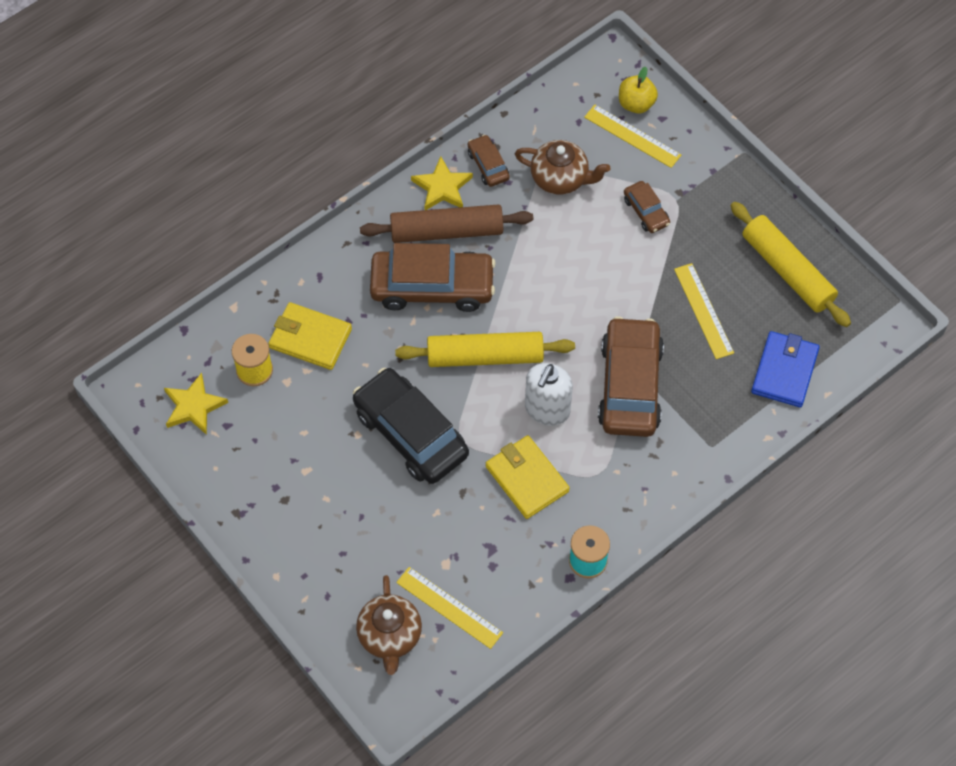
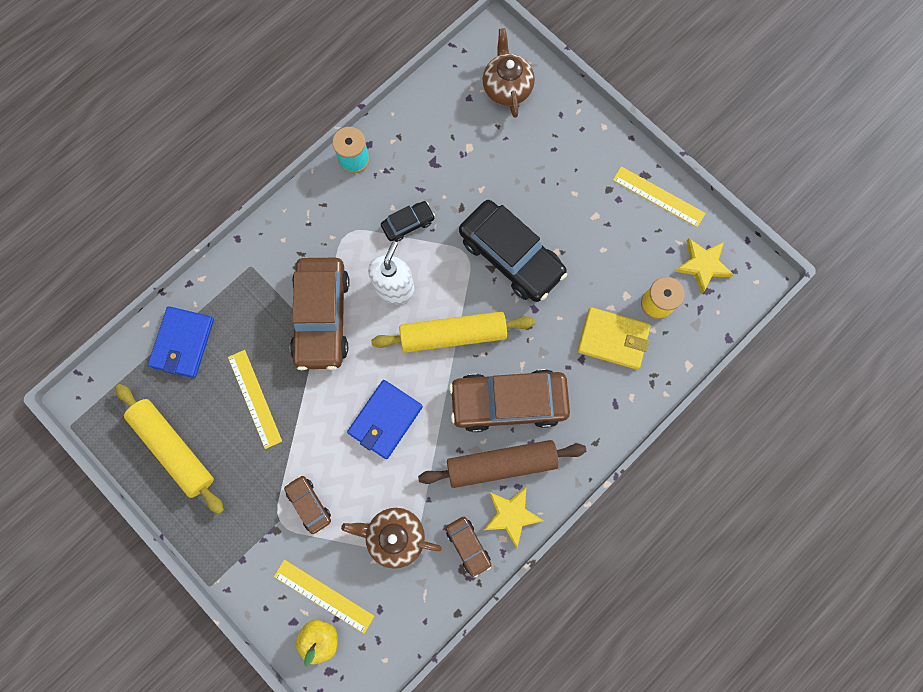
camera: 175 degrees right, 15 degrees up
(449, 607) = (463, 113): yellow ruler -> yellow ruler (658, 196)
(527, 479) = (408, 224): yellow wallet -> black car
(564, 280) = (385, 420): none -> blue wallet

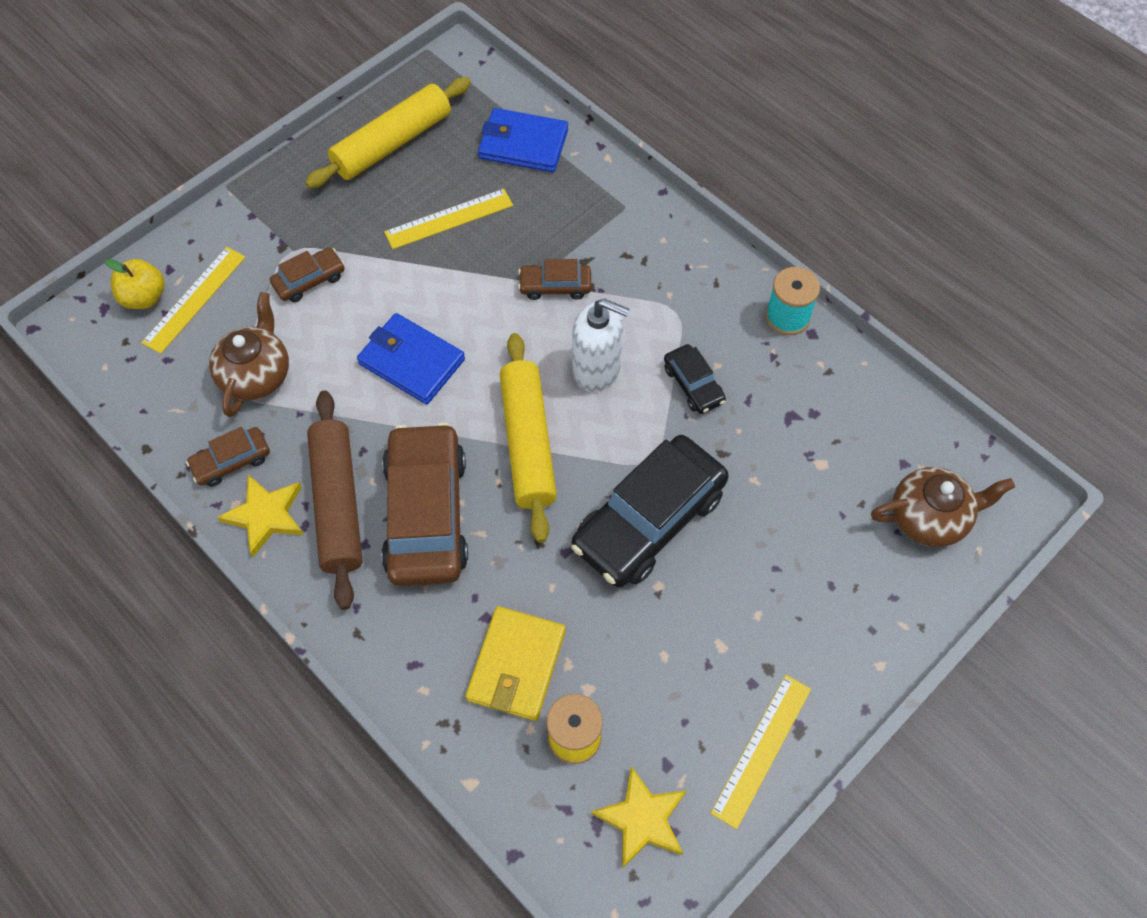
camera: 90 degrees right, 15 degrees down
(322, 317) = (555, 286): brown car -> brown car, size x0.48

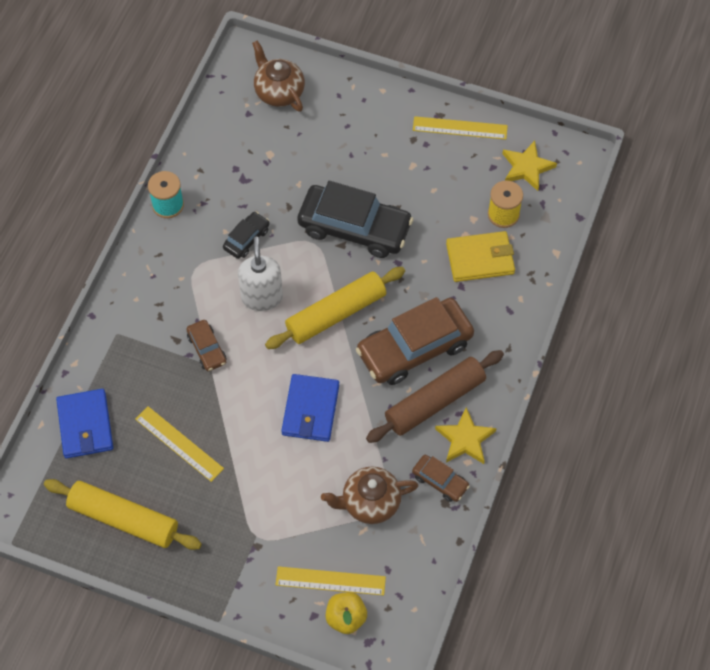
camera: 115 degrees left, 0 degrees up
(309, 280) = (277, 510): brown car -> none

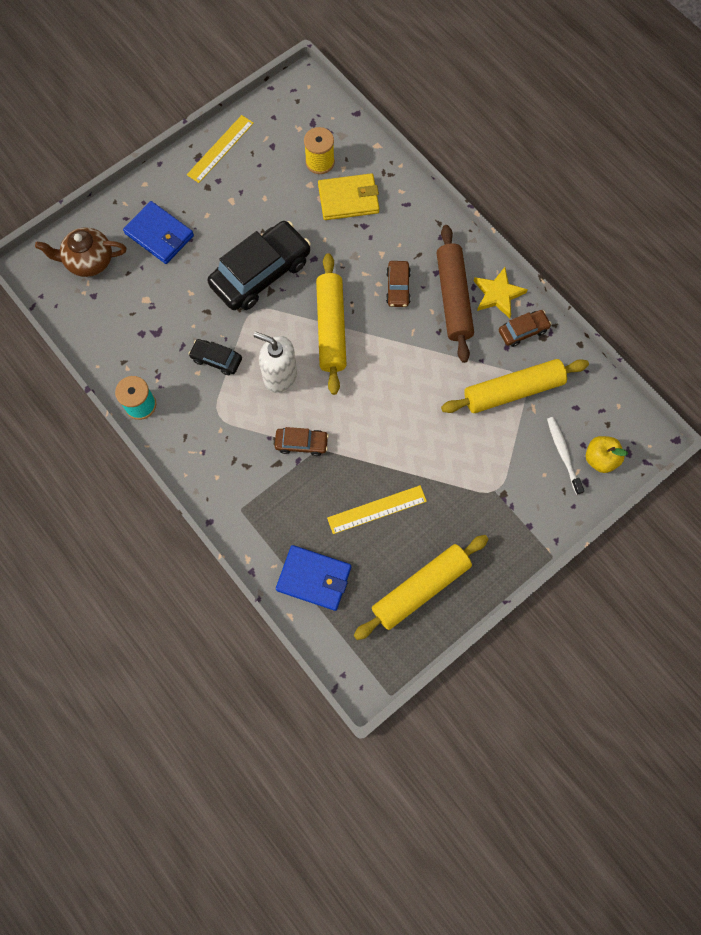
camera: 60 degrees left, 10 degrees up
(246, 239) = (216, 359): black car -> black car turned 45 degrees counterclockwise
(310, 410) = (406, 392): blue wallet -> blue wallet (159, 235)
(330, 581) = (563, 454): yellow ruler -> white toothbrush
(370, 502) = (513, 390): brown teapot -> yellow rolling pin
(414, 348) = (398, 287): brown car -> brown car, size x0.48
(480, 259) = (348, 199): yellow wallet -> yellow wallet turned 60 degrees clockwise
(527, 167) = (289, 123): yellow star -> none

